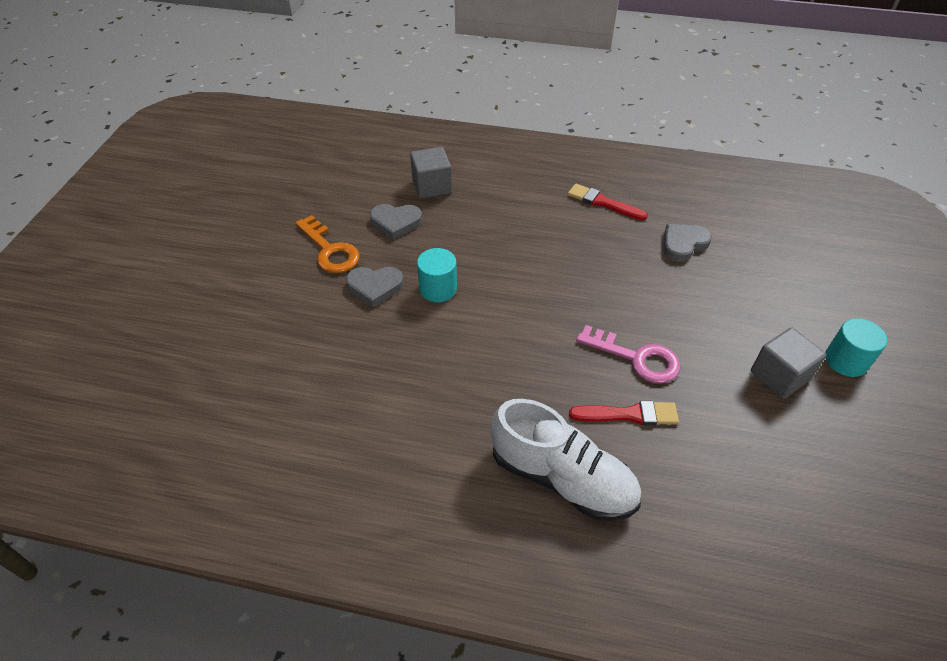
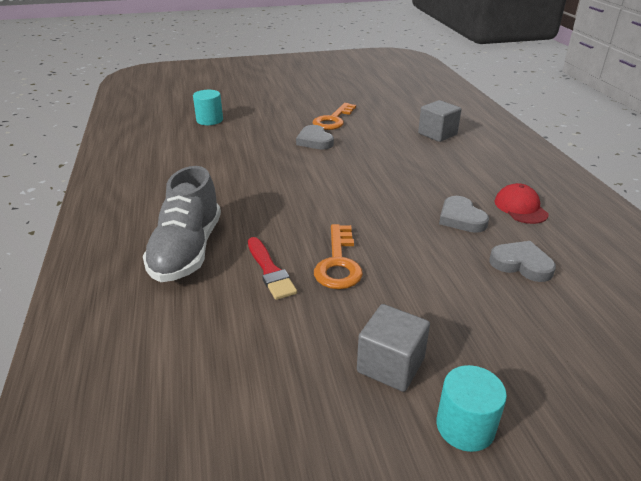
camera: 65 degrees right, 15 degrees down
(396, 222) = (383, 132): grey heart -> grey heart (461, 218)
(438, 288) = (334, 161): turquoise cylinder -> turquoise cylinder (209, 120)
(562, 478) = (187, 250): white shoe -> grey shoe
(603, 203) = (520, 207): red brush -> red cap
(636, 358) = (338, 263): pink key -> orange key

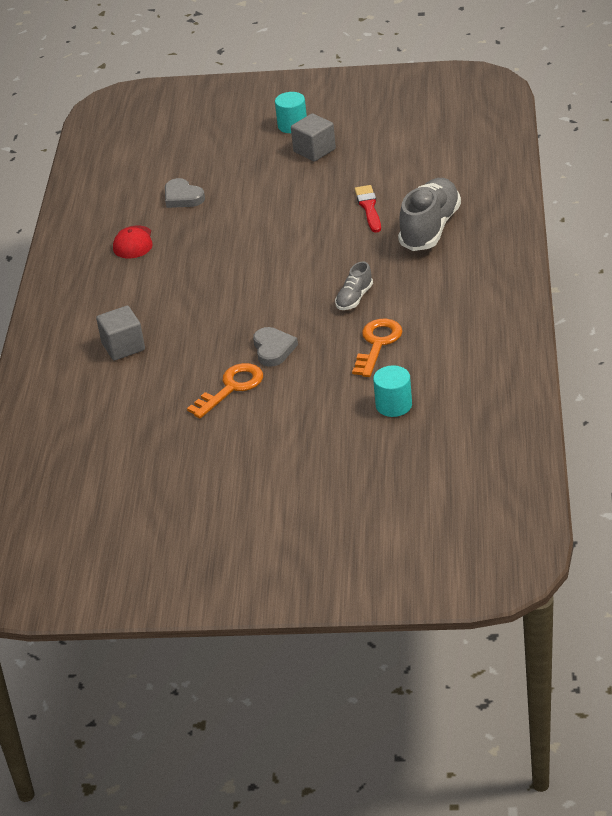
camera: 160 degrees left, 5 degrees up
(258, 178) = (354, 298): none -> grey shoe
(338, 263) = (315, 209): orange key -> orange key (377, 344)
(461, 218) = (193, 237): grey heart -> none

